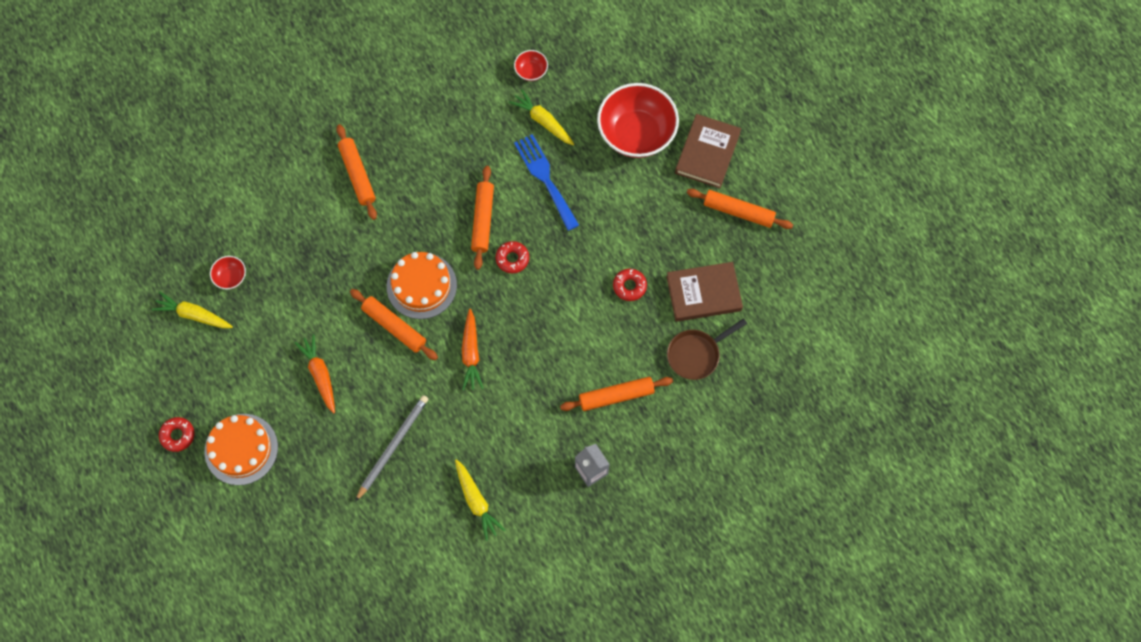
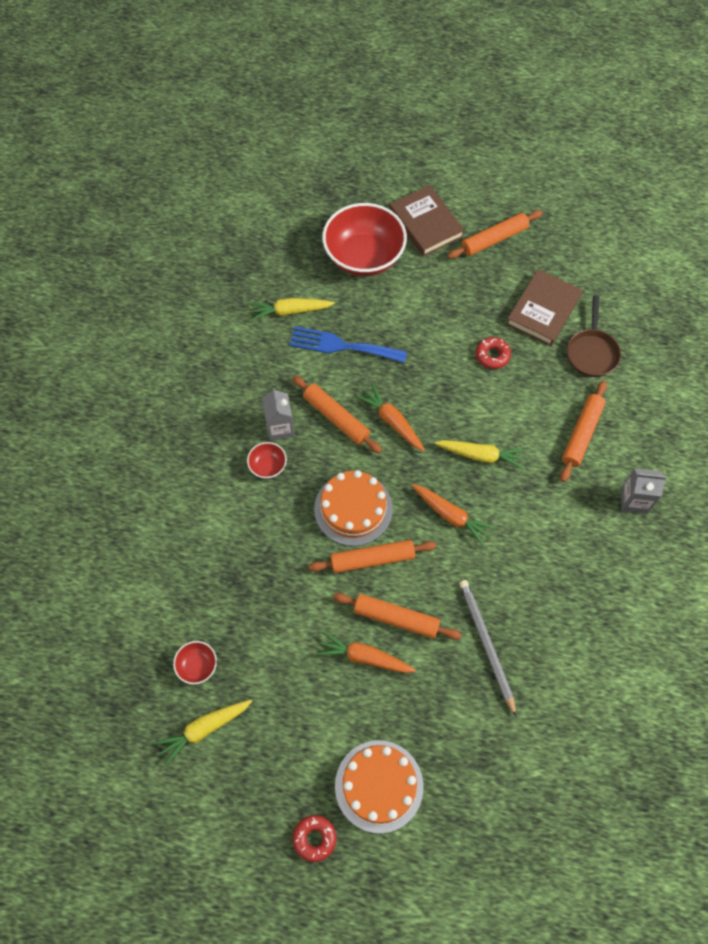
camera: 50 degrees left, 5 degrees down
(357, 175) = (201, 484): orange rolling pin -> orange rolling pin (396, 618)
(443, 190) = (280, 428): none -> grey carton
(476, 501) = (594, 612): yellow carrot -> yellow carrot (481, 455)
(512, 259) = (392, 421): red donut -> orange carrot
(531, 71) = (237, 288): red bowl -> red bowl (268, 466)

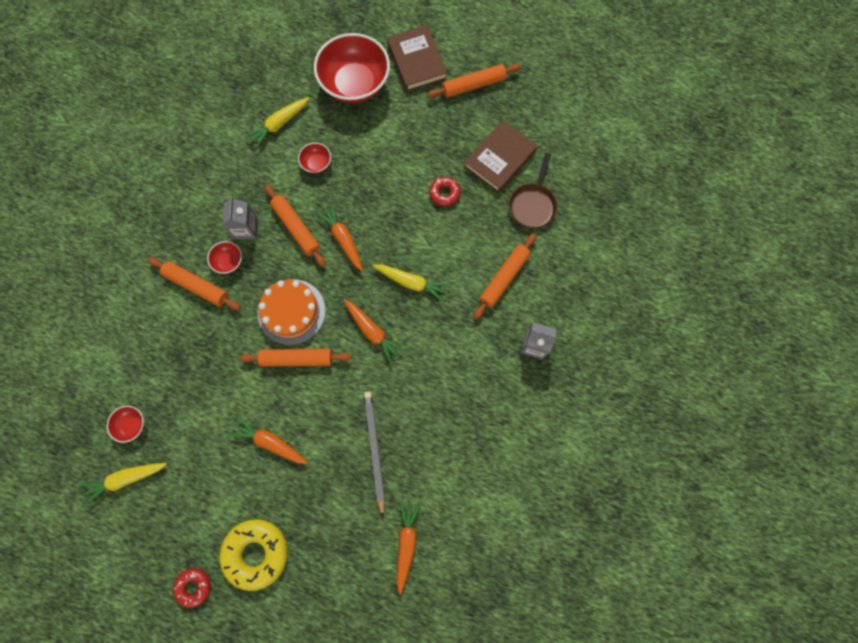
camera: 10 degrees right, 10 degrees up
(290, 311) = (279, 124): yellow carrot -> yellow carrot turned 45 degrees counterclockwise
(342, 346) = (316, 163): blue fork -> red bowl
(379, 786) = (256, 553): orange cake -> yellow donut
(396, 618) = (304, 414): orange rolling pin -> orange rolling pin (196, 286)
(549, 742) = (406, 543): none -> orange carrot

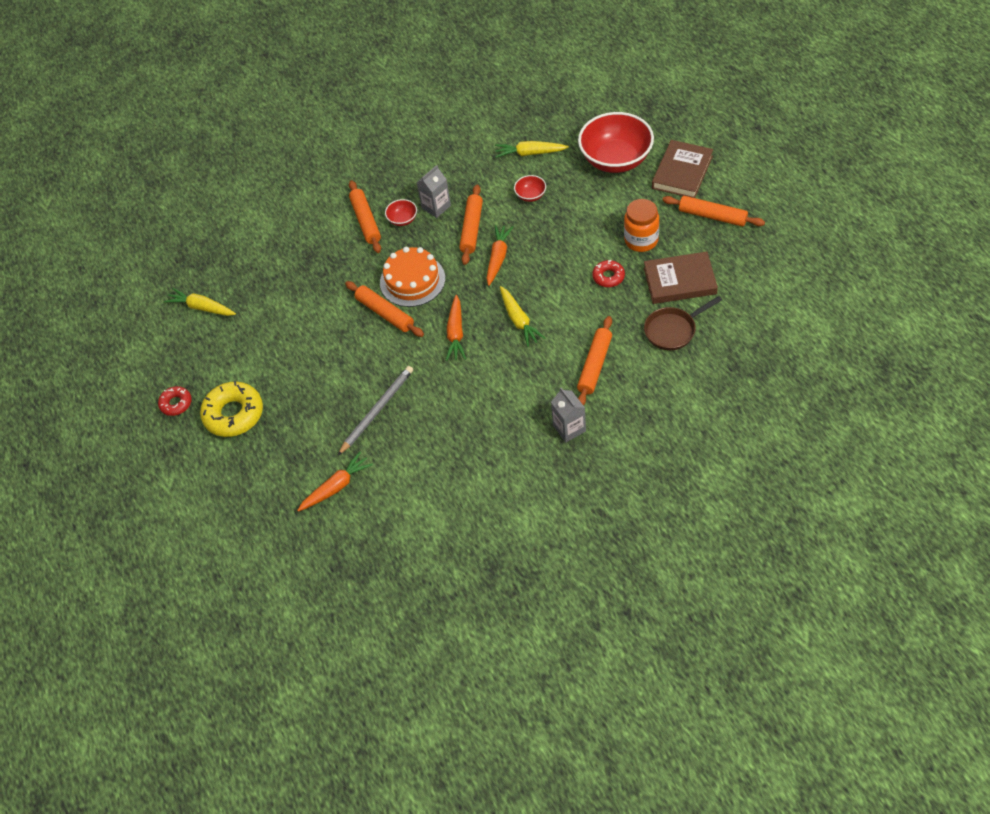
camera: 50 degrees right, 20 degrees down
(131, 425) = (238, 278): red bowl -> none
(270, 442) = (313, 353): orange carrot -> none
(440, 143) = (641, 240): none -> orange jar
(504, 278) = (594, 365): orange rolling pin -> orange rolling pin turned 60 degrees counterclockwise

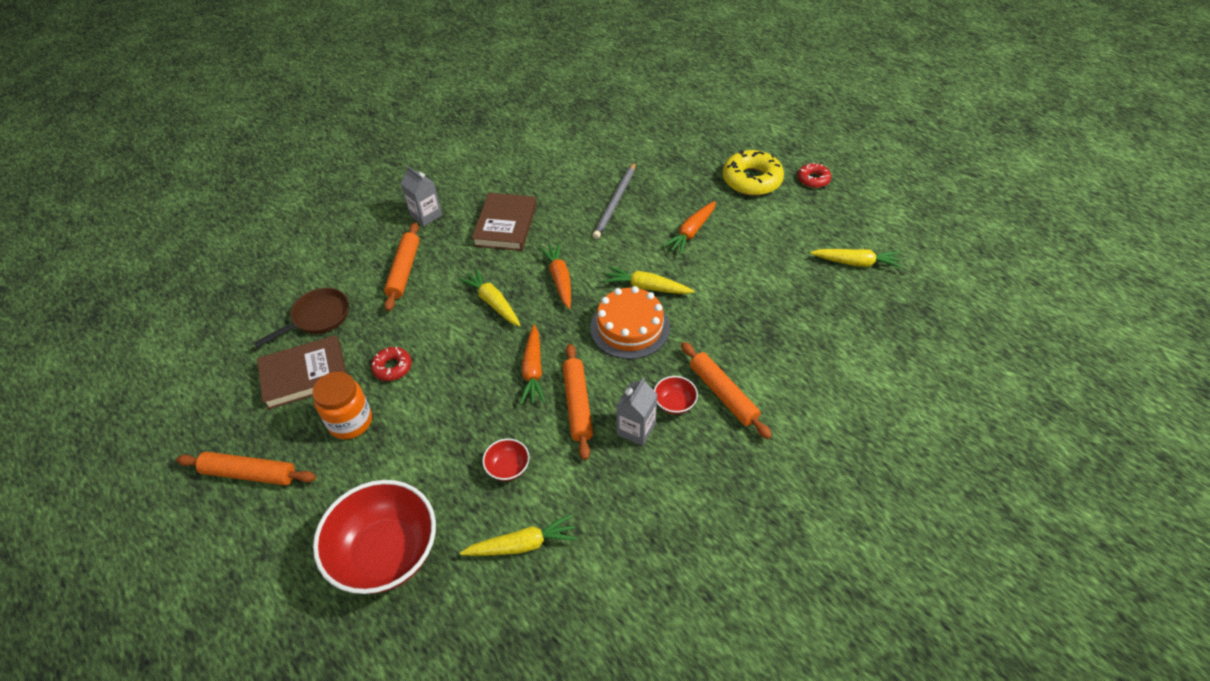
camera: 160 degrees right, 5 degrees down
(336, 487) = (626, 146): orange carrot -> orange carrot (691, 232)
(385, 313) = (646, 287): orange rolling pin -> yellow carrot
(682, 172) = (284, 544): brown book -> brown book (505, 225)

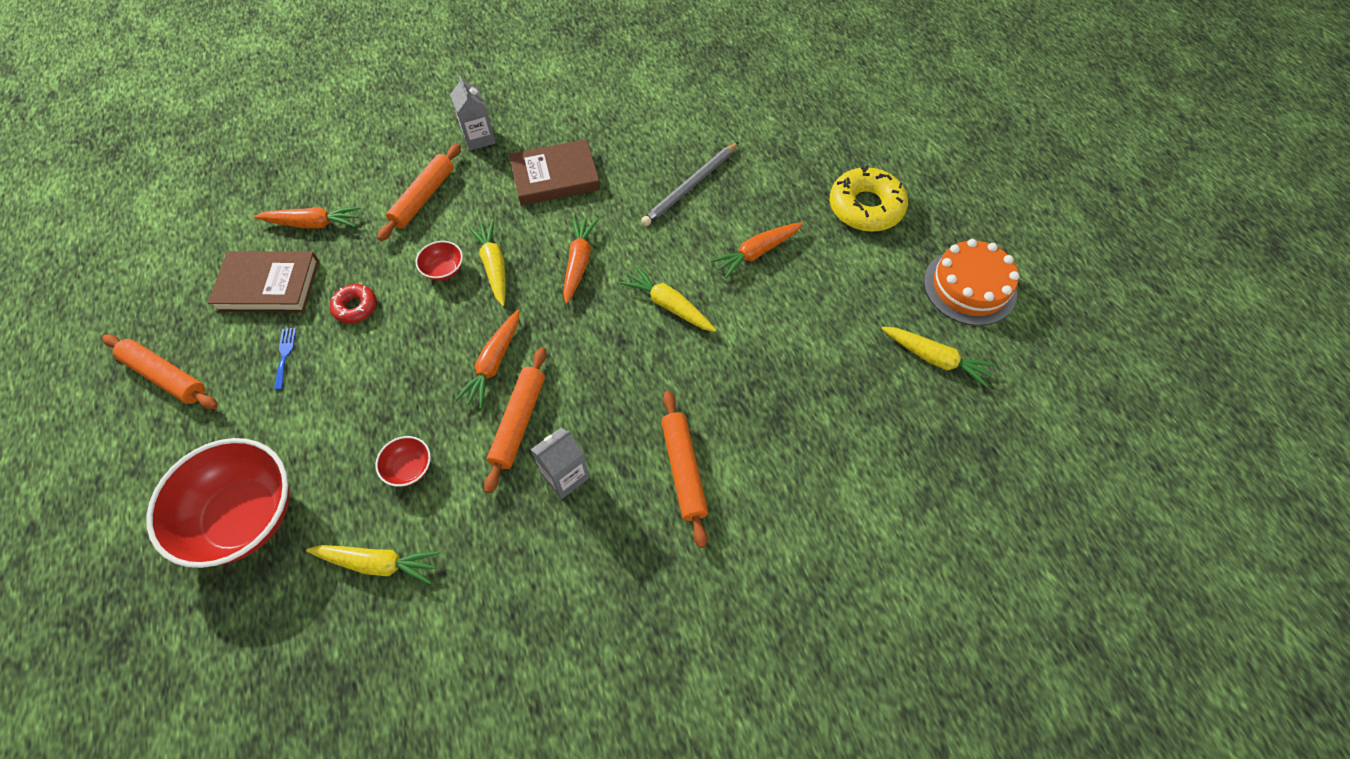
camera: 20 degrees right, 10 degrees up
(318, 317) = (313, 224): brown pan -> orange carrot
(350, 422) = (285, 355): orange jar -> blue fork
(505, 225) = (555, 177): brown book -> brown book turned 45 degrees clockwise
(630, 327) = (624, 349): orange cake -> orange cake (969, 287)
(674, 403) = (623, 461): red bowl -> red bowl (444, 270)
(813, 179) = (942, 230): red donut -> none

